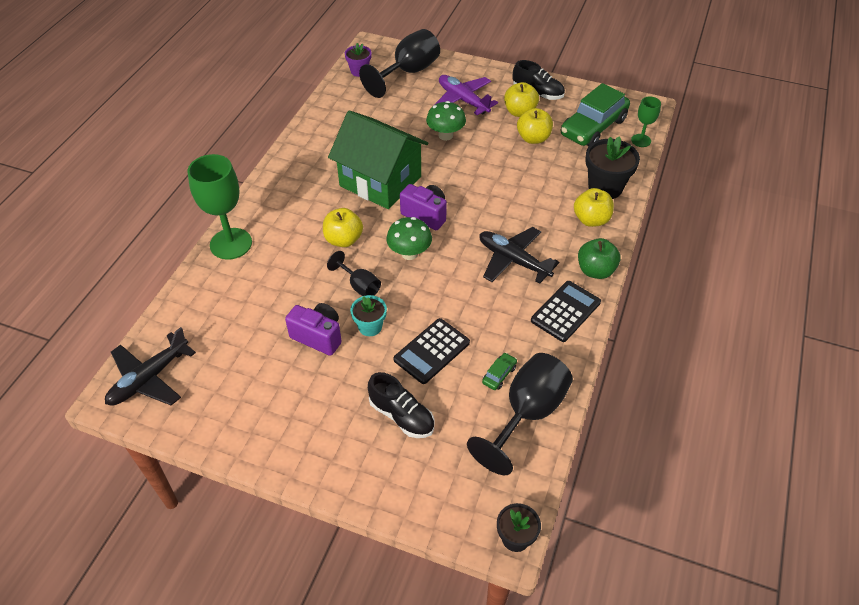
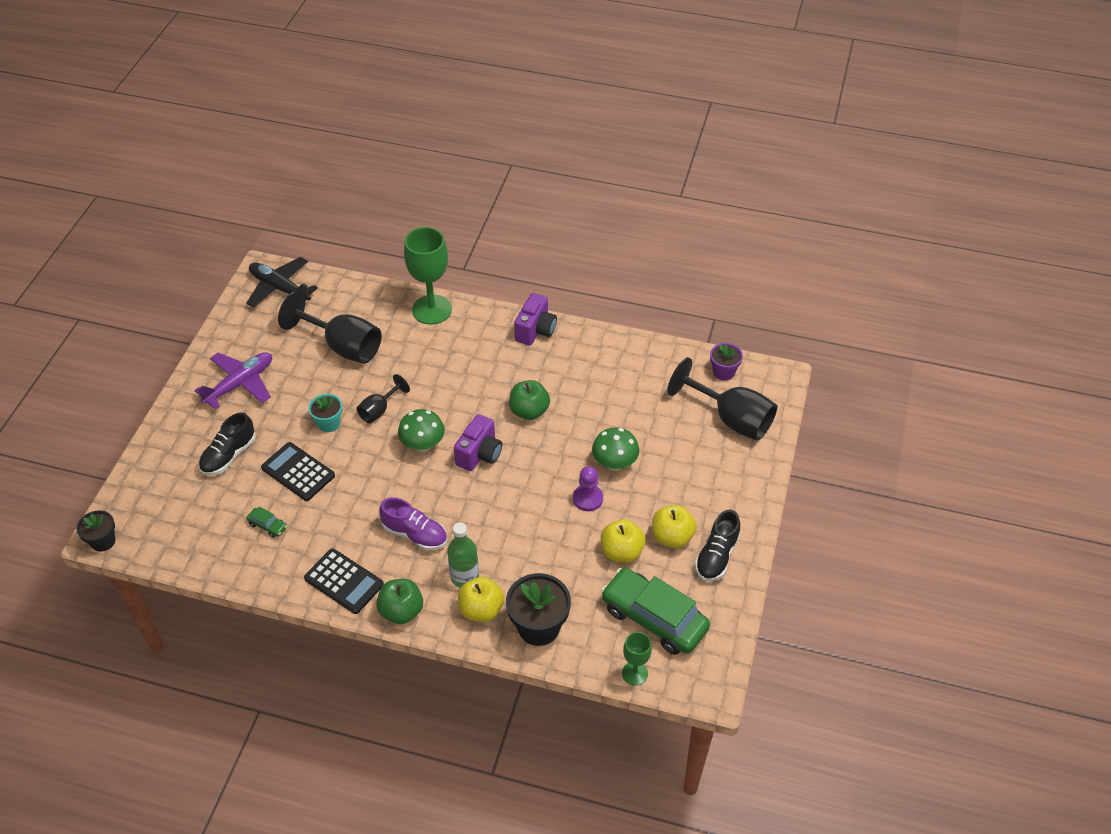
camera: 85 degrees right, 0 degrees up
(318, 336) = (319, 388): purple camera -> purple camera (535, 330)
(343, 240) = (440, 391): yellow apple -> none
(380, 181) = (529, 411): green house -> green apple
(463, 100) = (685, 477): purple plane -> purple plane (240, 384)
(480, 152) = (588, 498): none -> purple pawn
(513, 260) = (415, 534): black plane -> purple shoe
(527, 413) = (222, 548): black goblet -> black goblet (343, 346)
(558, 229) = (464, 577): none -> green bottle

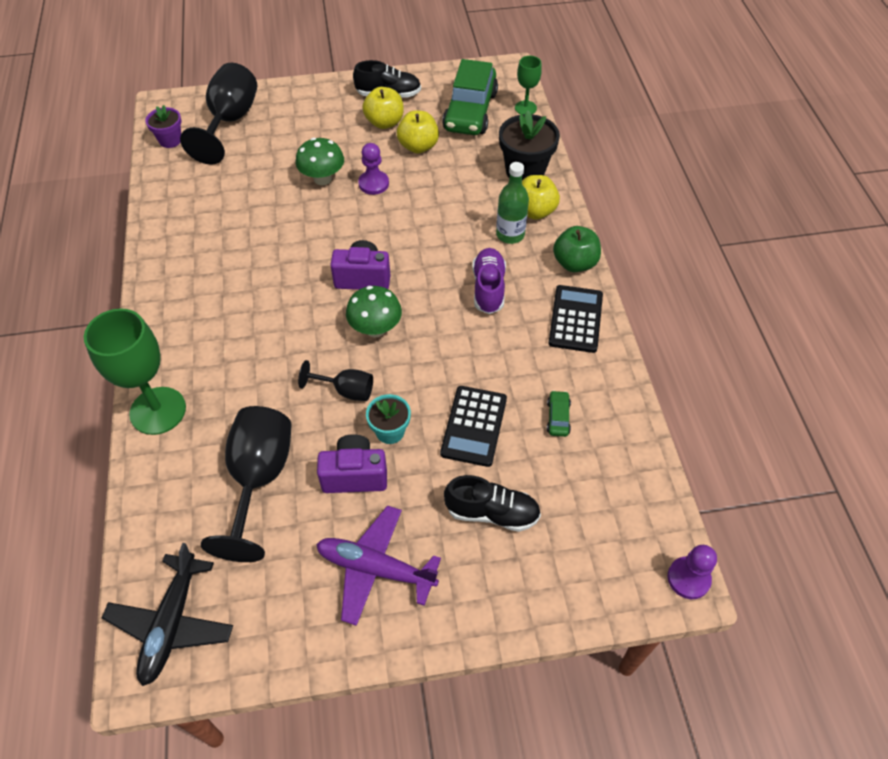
camera: 115 degrees left, 5 degrees up
(103, 541) = (688, 578): black flower pot -> purple pawn
(529, 411) = (285, 260): green apple -> none
(535, 330) = (161, 297): purple camera -> purple camera (354, 475)

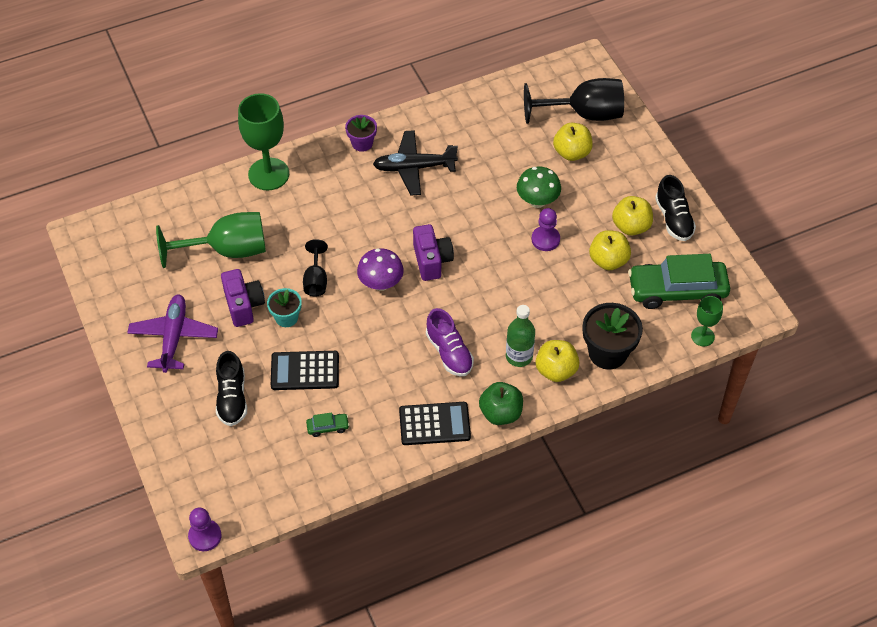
camera: 75 degrees right, 0 degrees up
(170, 140) = (543, 82): purple flower pot -> purple flower pot (362, 143)
(172, 623) = (115, 238): black plane -> black plane (414, 168)
(259, 479) = (227, 250): black goblet -> green goblet
(274, 141) = (572, 153): none -> yellow apple
(375, 329) = (381, 283): green mushroom -> purple mushroom
(488, 288) = (449, 352): purple shoe -> purple shoe turned 75 degrees clockwise

